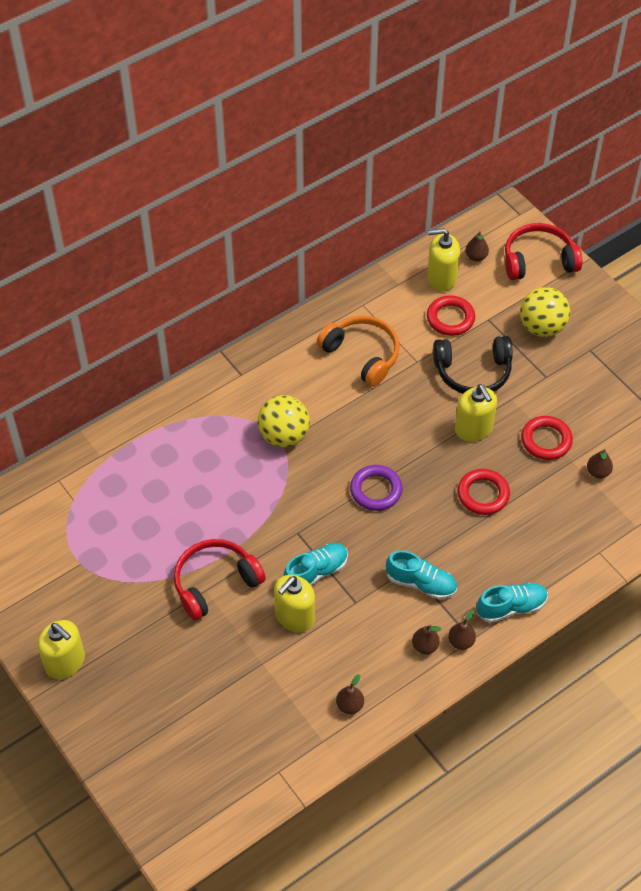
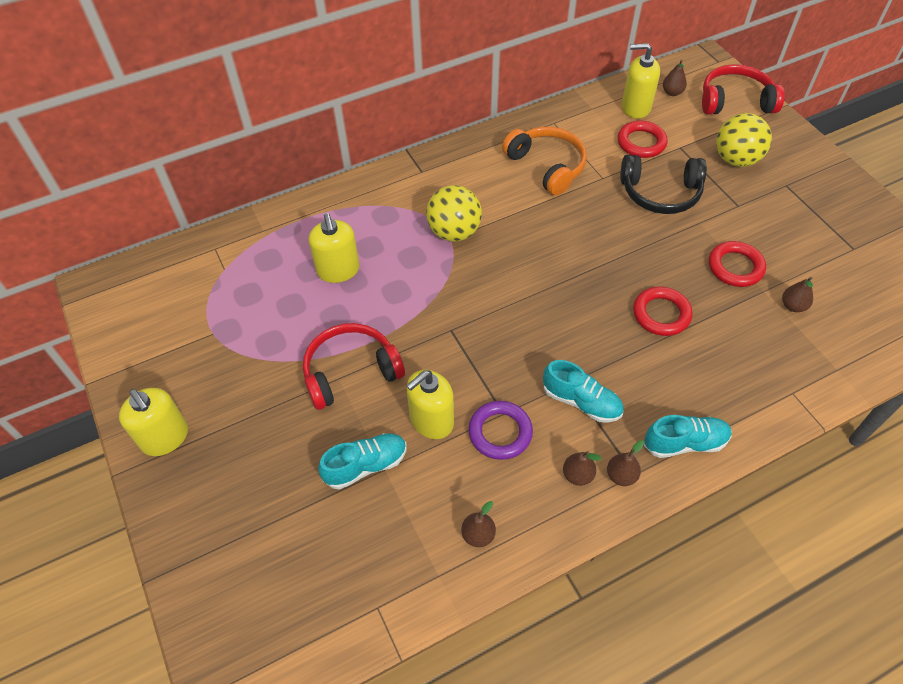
camera: 10 degrees right, 0 degrees up
(316, 572) = (464, 374): turquoise shoe -> turquoise shoe (366, 465)
(376, 490) = (543, 296): purple ring -> purple ring (500, 432)
(473, 429) = (656, 247): yellow soap dispenser -> yellow soap dispenser (338, 270)

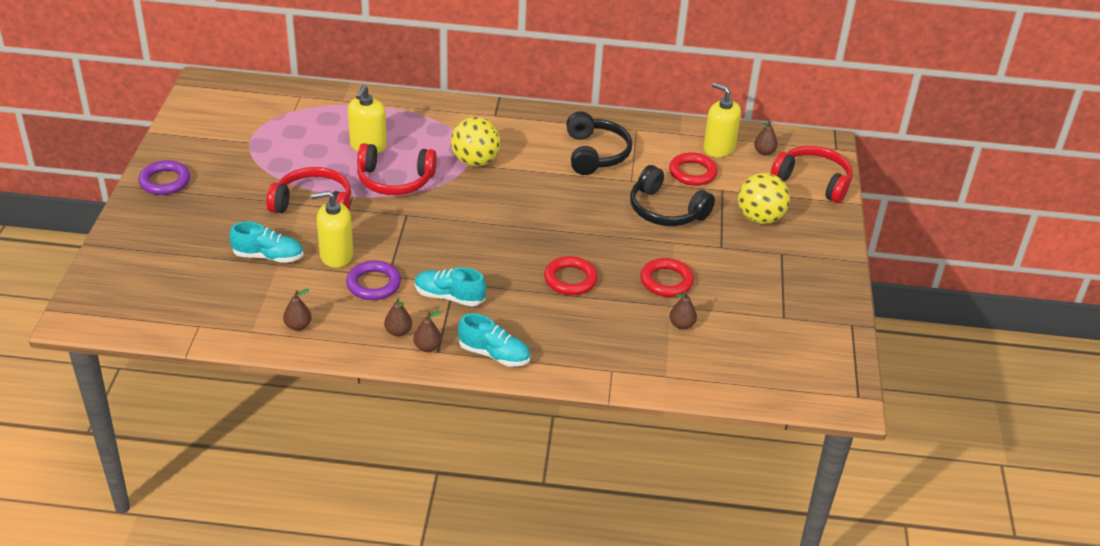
camera: 30 degrees right, 15 degrees down
(165, 437) = (165, 181): yellow soap dispenser -> purple ring
(402, 296) = (395, 180): none -> red headphones
(547, 166) = (595, 154): orange headphones -> black headphones
(581, 401) = (449, 297): turquoise shoe -> turquoise shoe turned 135 degrees clockwise

